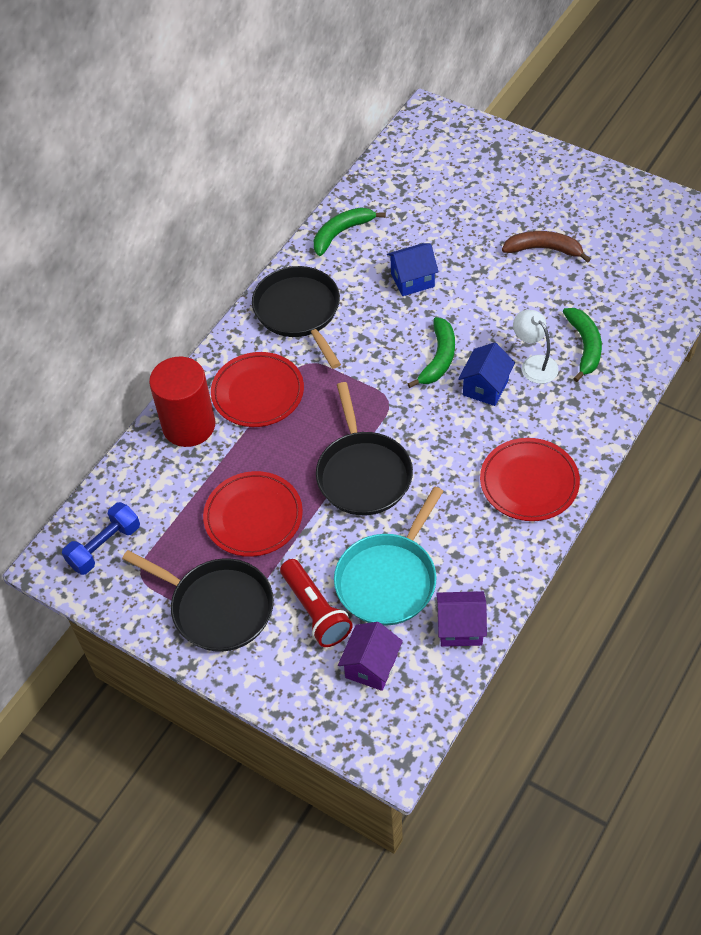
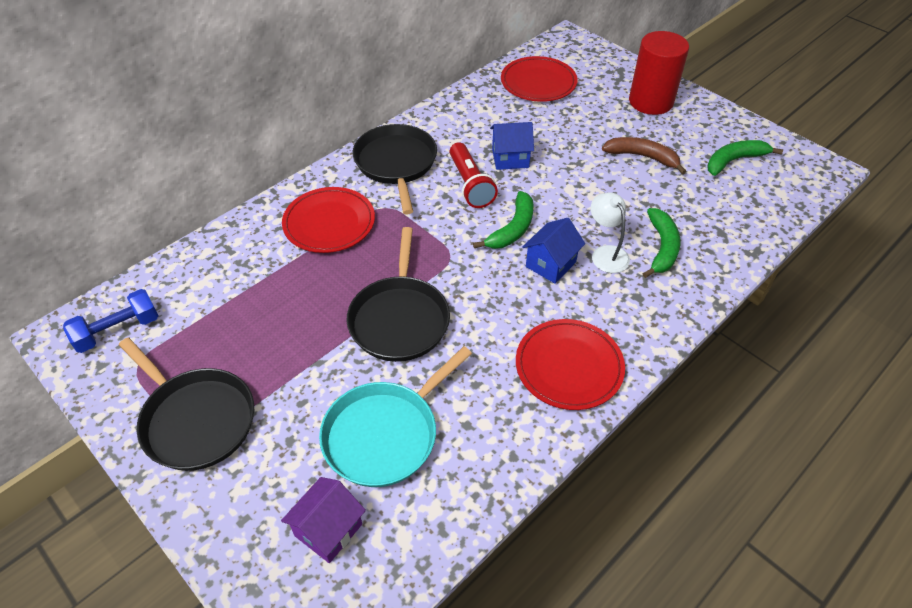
camera: 10 degrees right, 5 degrees down
(189, 425) = (252, 238): red cylinder -> red cylinder (650, 102)
(253, 516) = (274, 335): red plate -> red plate (538, 83)
(315, 611) = (294, 449): red flashlight -> red flashlight (470, 185)
(341, 233) = (459, 110): green banana -> green banana (734, 161)
(460, 628) = (444, 510): purple house -> none

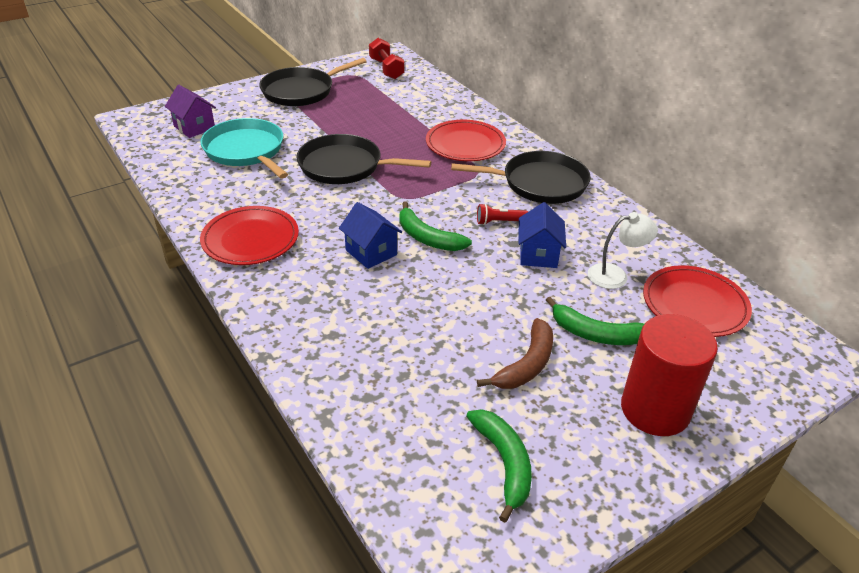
camera: 100 degrees right, 10 degrees down
(118, 331) = (386, 69): blue dumbbell -> red dumbbell
(470, 185) = (499, 222): red flashlight -> red flashlight, size x0.58
(606, 253) = (371, 292): white lamp -> white lamp (615, 275)
(661, 248) = (363, 336): green banana -> green banana (596, 334)

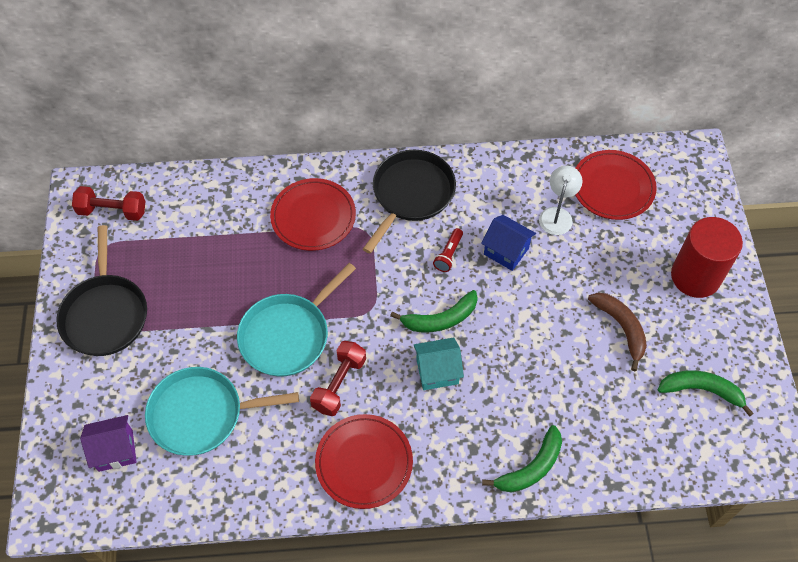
camera: 60 degrees left, 20 degrees up
(318, 204) = (339, 384): none -> red dumbbell
(345, 166) = (288, 335): black pan -> turquoise pan
(371, 252) = (437, 371): blue house -> turquoise house
(596, 334) = (612, 266): green banana -> green banana (531, 468)

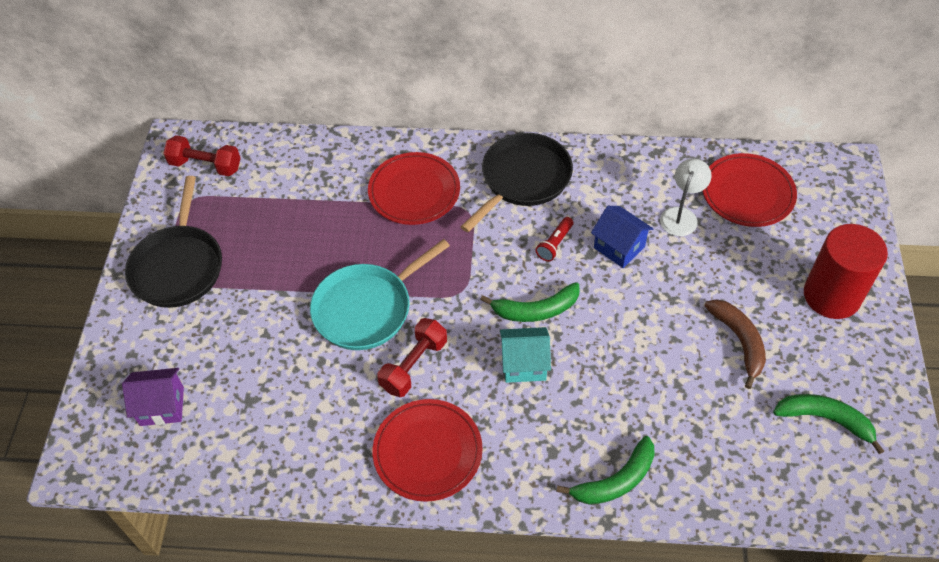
camera: 10 degrees right, 5 degrees down
(202, 414) = (260, 379): turquoise pan -> none

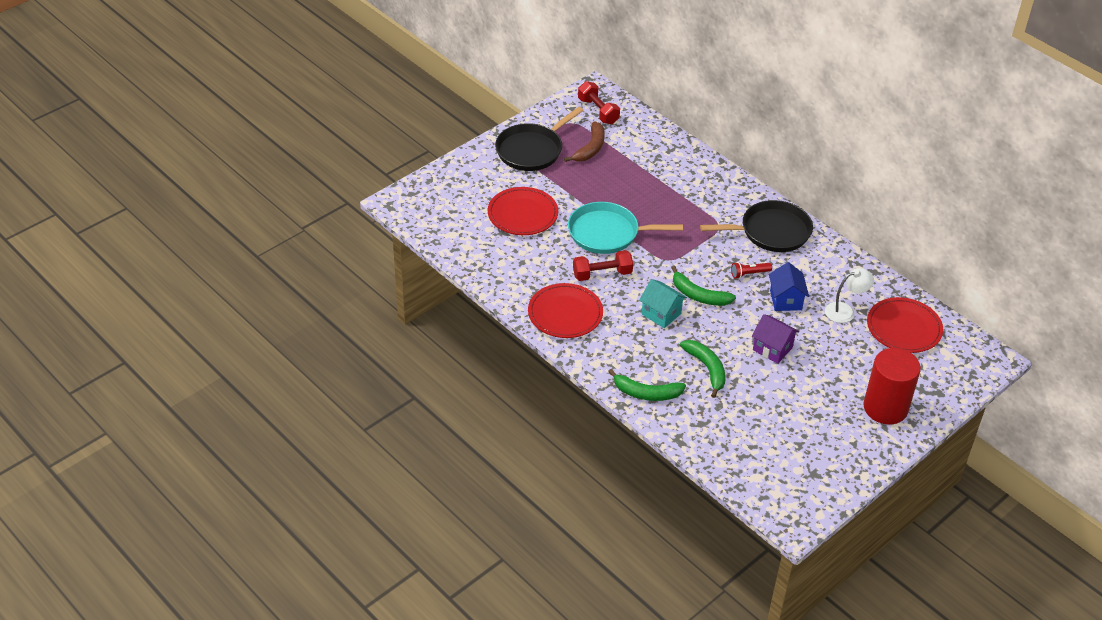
camera: 40 degrees right, 10 degrees down
(162, 406) = (458, 205): purple house -> purple house (772, 348)
(414, 191) = (699, 197): red plate -> red plate (522, 214)
(739, 341) = (797, 388): brown banana -> brown banana (590, 148)
(825, 419) = (799, 453): green banana -> green banana (707, 369)

